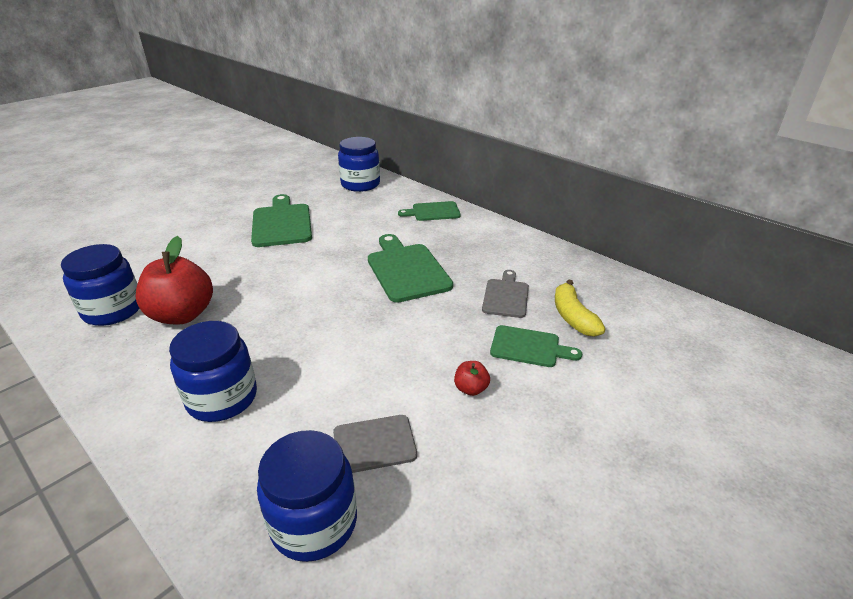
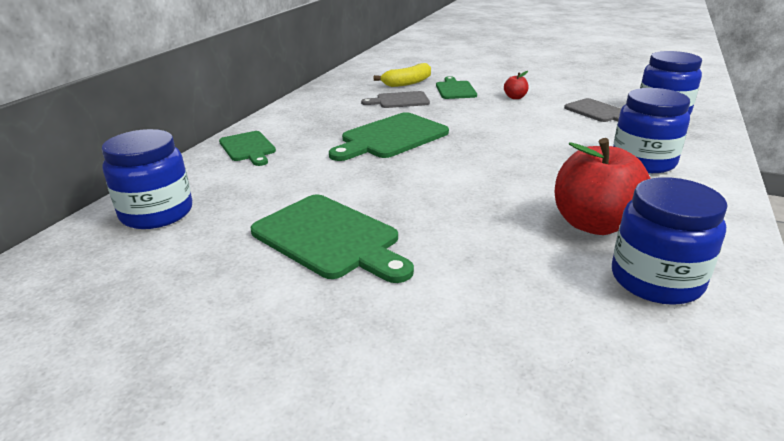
camera: 110 degrees left, 5 degrees down
(281, 223) = (330, 238): green cutting board -> green cutting board turned 105 degrees counterclockwise

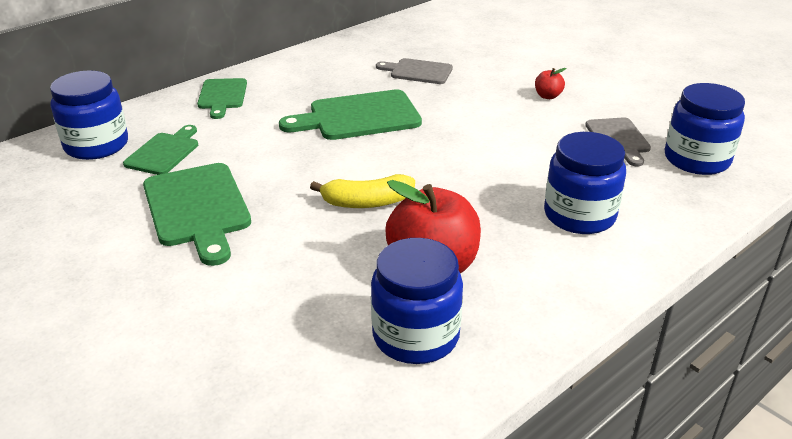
camera: 25 degrees right, 5 degrees up
(407, 83) = (453, 49): yellow banana -> yellow banana (367, 202)
(455, 89) = (493, 70): green cutting board -> green cutting board (164, 152)

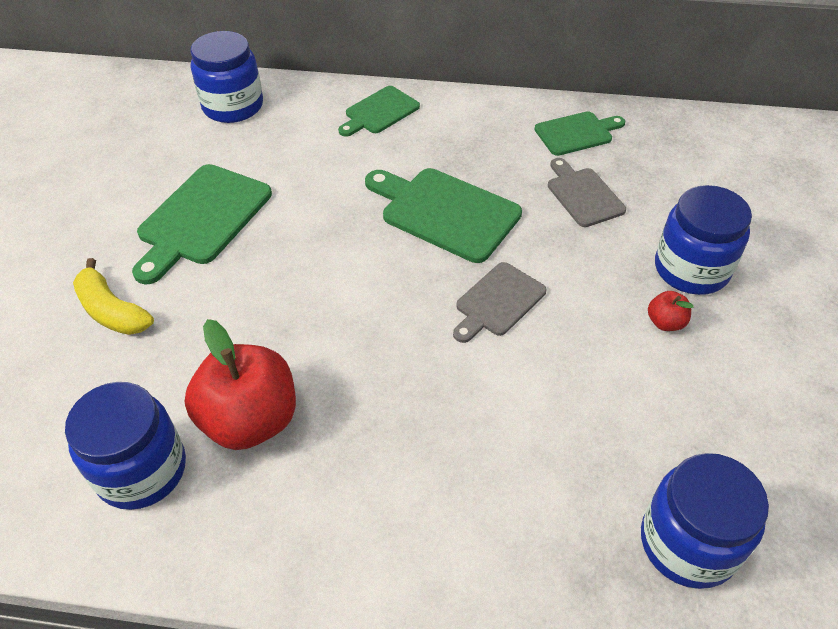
camera: 50 degrees right, 15 degrees up
(164, 152) = (260, 145): green cutting board -> green cutting board (576, 133)
(367, 202) = (308, 312): yellow banana -> yellow banana (112, 311)
(579, 215) = (444, 488): blue jar -> blue jar (691, 269)
(618, 139) = (646, 438): grey cutting board -> grey cutting board (498, 302)

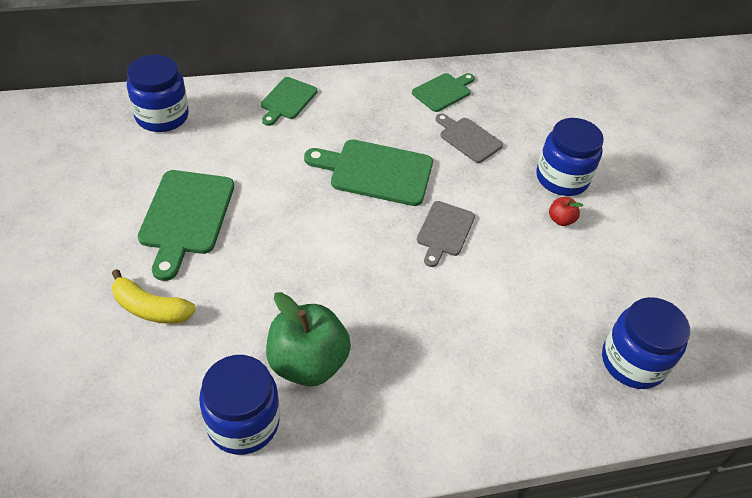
camera: 25 degrees left, 0 degrees up
(250, 420) = (307, 363): red apple -> green apple

